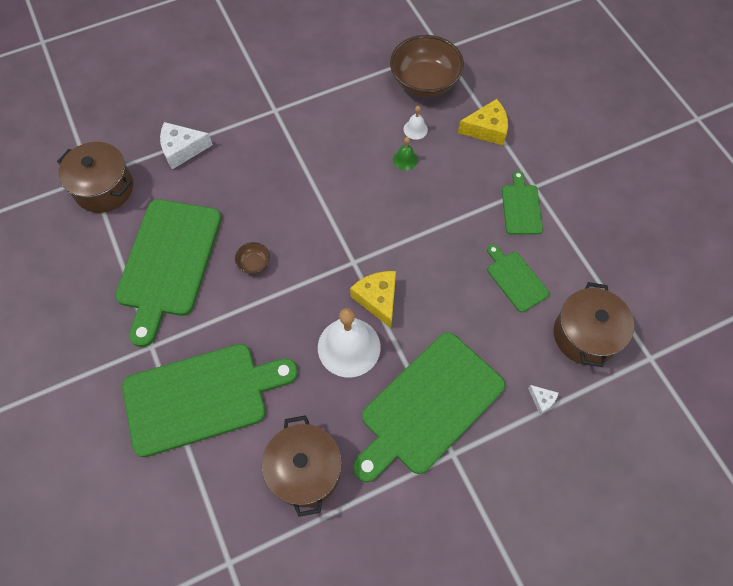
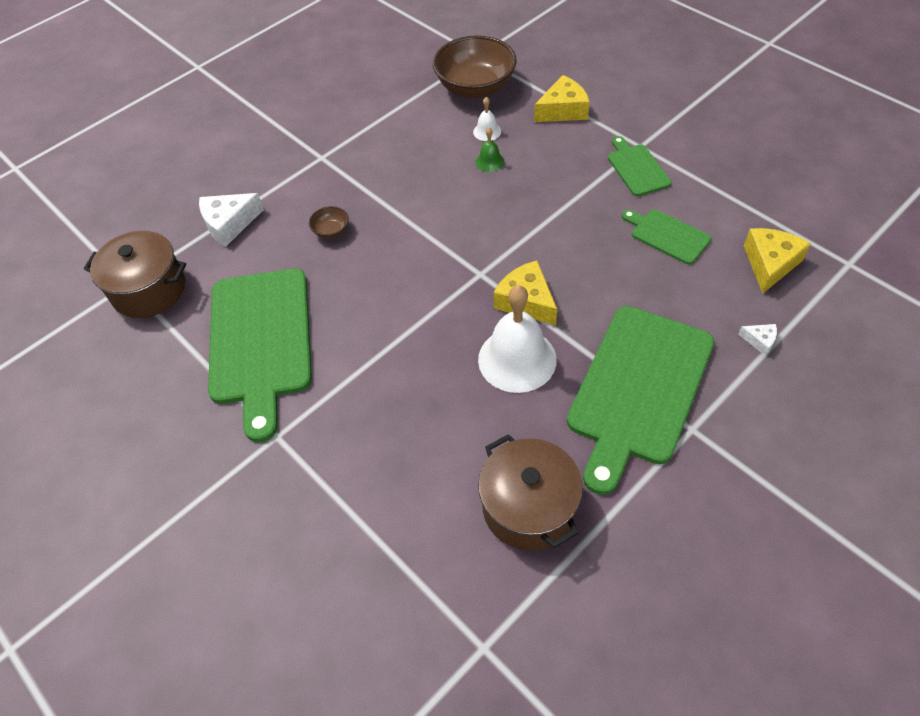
camera: 15 degrees left, 10 degrees down
(201, 397) = (363, 470): green cutting board -> none
(254, 263) = (365, 310): brown bowl -> brown bowl (331, 231)
(585, 335) = (770, 264): brown pot -> yellow cheese

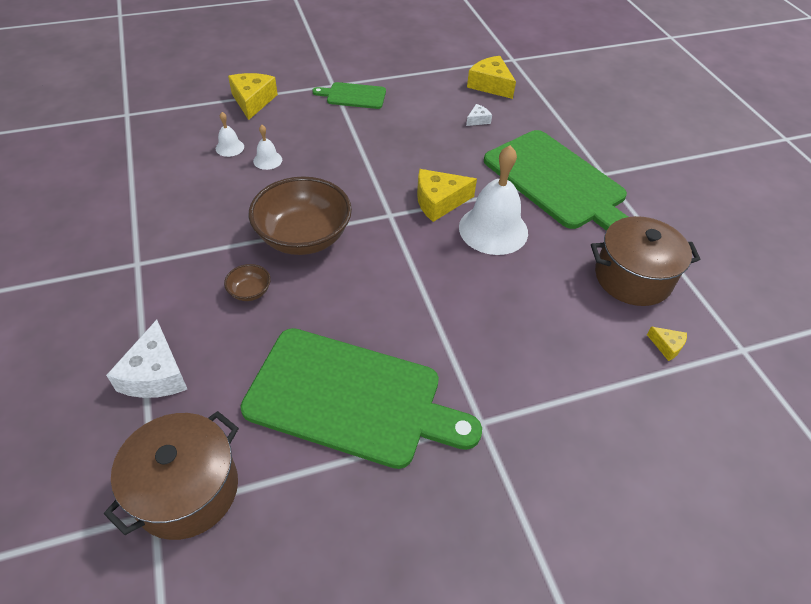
camera: 70 degrees left, 5 degrees down
(445, 566) = (667, 346): none -> yellow cheese
(475, 87) = (166, 132): brown bowl -> brown bowl (303, 237)
(489, 161) = (267, 160): green bell -> white bell
(667, 235) = (431, 111): green cutting board -> none
(760, 341) = (550, 117): white cheese -> white cheese (478, 120)

